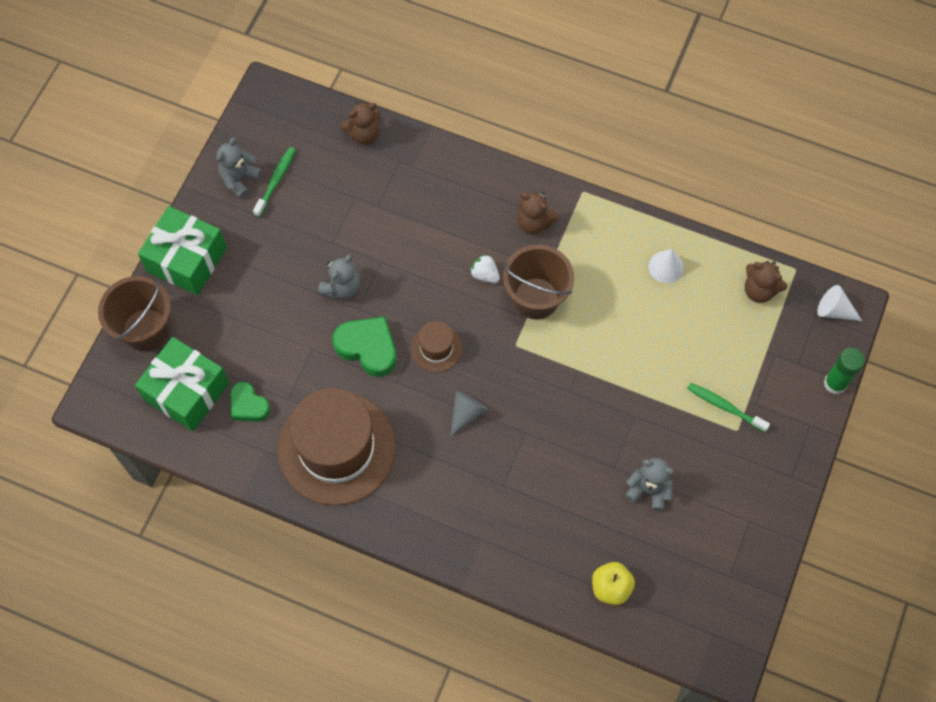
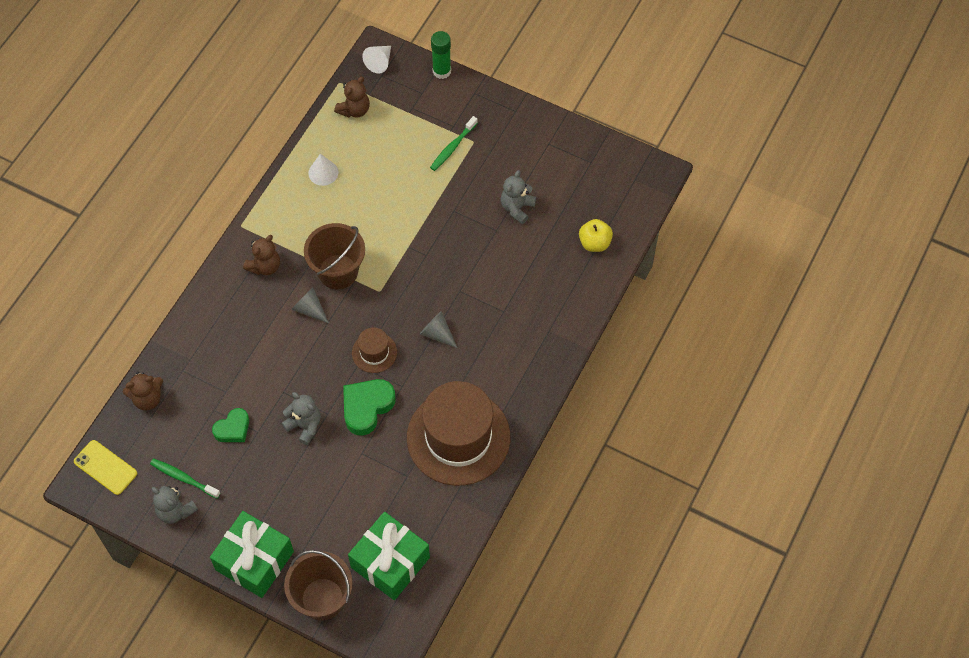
camera: 85 degrees left, 5 degrees down
(248, 405) = (410, 509): green heart -> green heart (233, 429)
(285, 109) = (105, 467): none -> yellow phone
(364, 134) = (147, 399): brown teddy bear -> brown teddy bear turned 90 degrees clockwise
(485, 275) = (309, 309): white strawberry -> grey cone

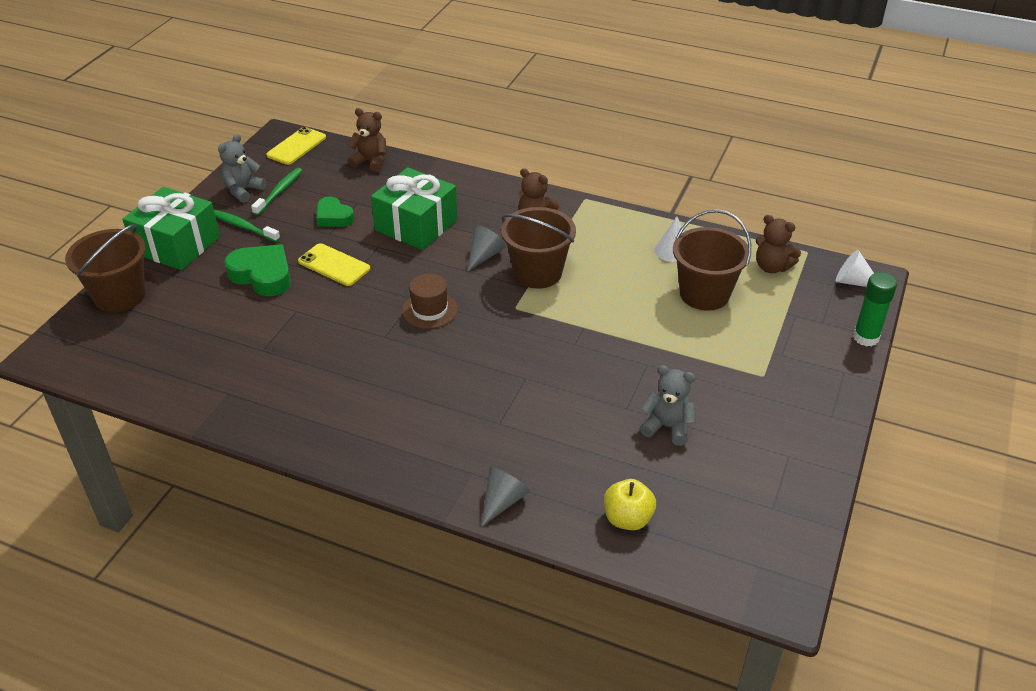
camera: 85 degrees right, 20 degrees down
(147, 399) = (370, 162): brown teddy bear -> brown teddy bear turned 135 degrees clockwise
(304, 426) = (334, 265): grey teddy bear -> yellow phone
(367, 407) = (355, 310): green heart -> green heart (262, 275)
(380, 160) = (704, 294): none -> brown bucket
(390, 562) = (151, 344): green gift -> green gift (416, 225)
(437, 333) = (459, 361): grey cone -> grey cone (502, 501)
(453, 147) = (747, 356): green toothbrush -> green toothbrush (244, 227)
(458, 437) = (310, 391): brown hat -> none

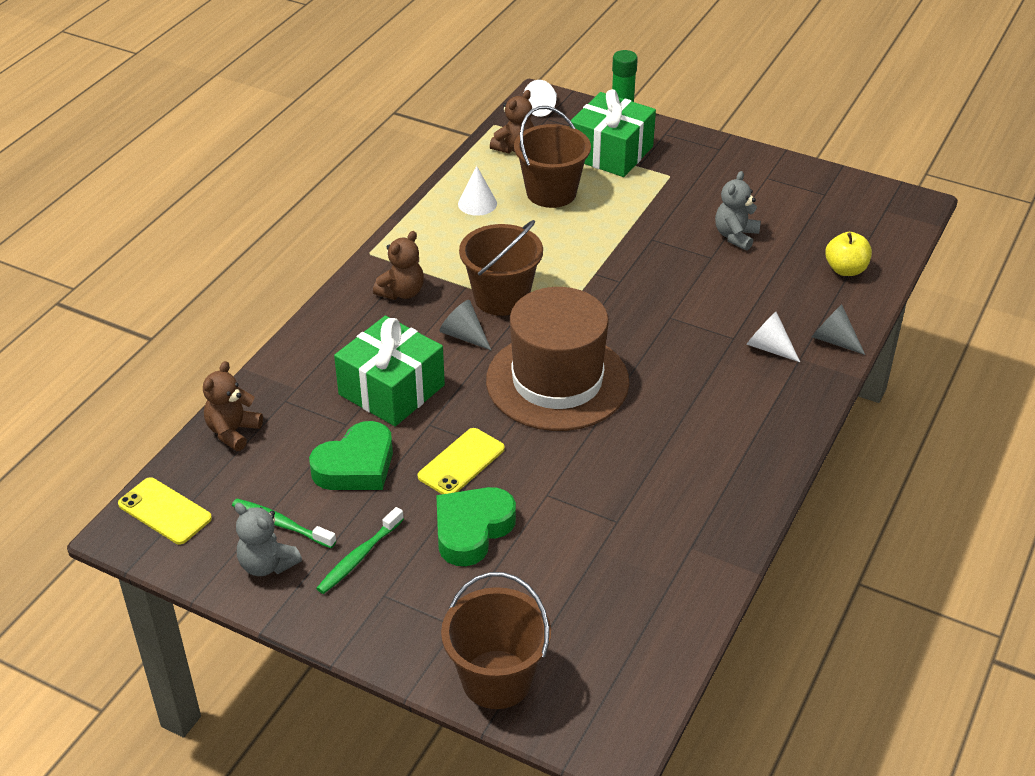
camera: 85 degrees left, 0 degrees up
(177, 245) = (388, 628): green gift -> green gift (611, 153)
(333, 217) = (356, 466): green heart -> green heart, size x1.54
(429, 310) = (557, 381): brown hat -> brown hat, size x2.23
(486, 449) = (769, 347): none -> white cone

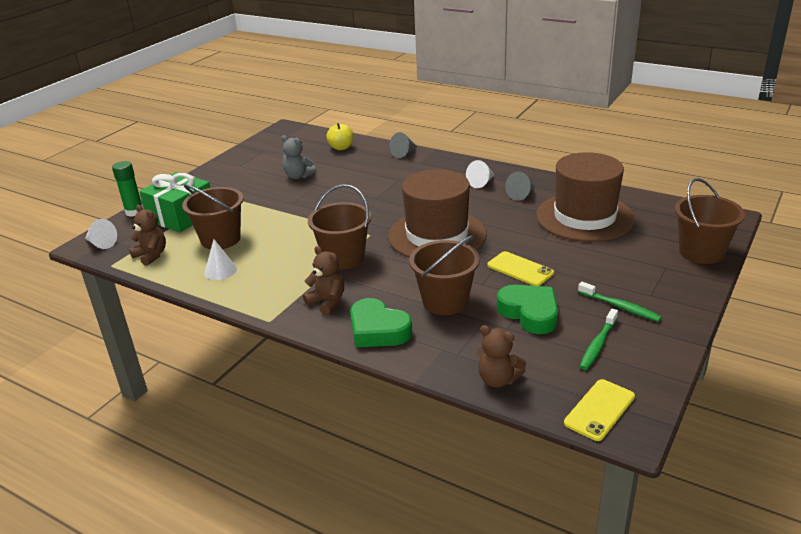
camera: 85 degrees left, 10 degrees down
(267, 564) = (641, 348): grey teddy bear -> none
(391, 390) = (445, 301): green gift -> brown bucket
(464, 335) = (385, 272): grey cone -> grey cone (521, 195)
(472, 530) = (582, 263): green heart -> green heart (378, 330)
(613, 548) = (584, 217): none -> brown hat
(769, 347) = (409, 170): white cone -> white cone (481, 183)

